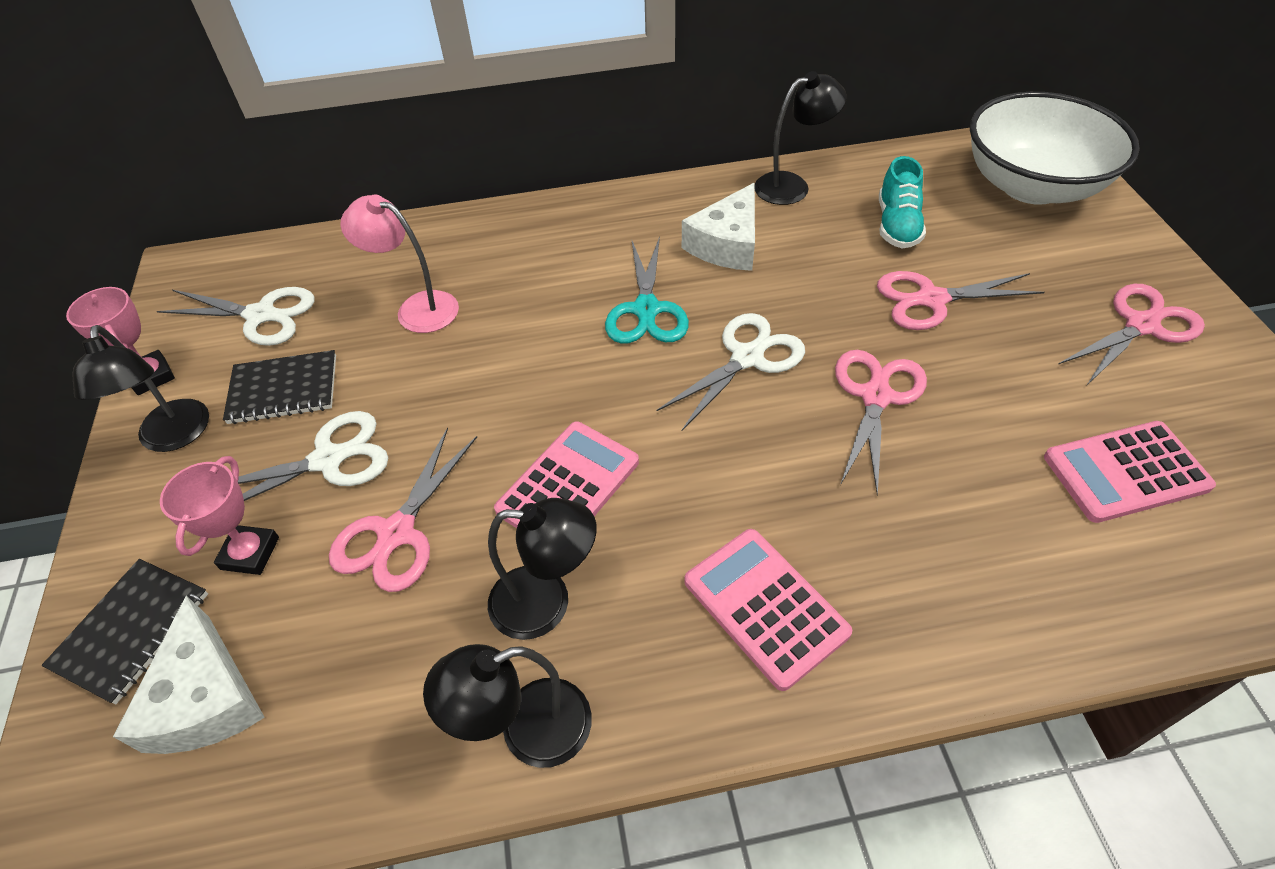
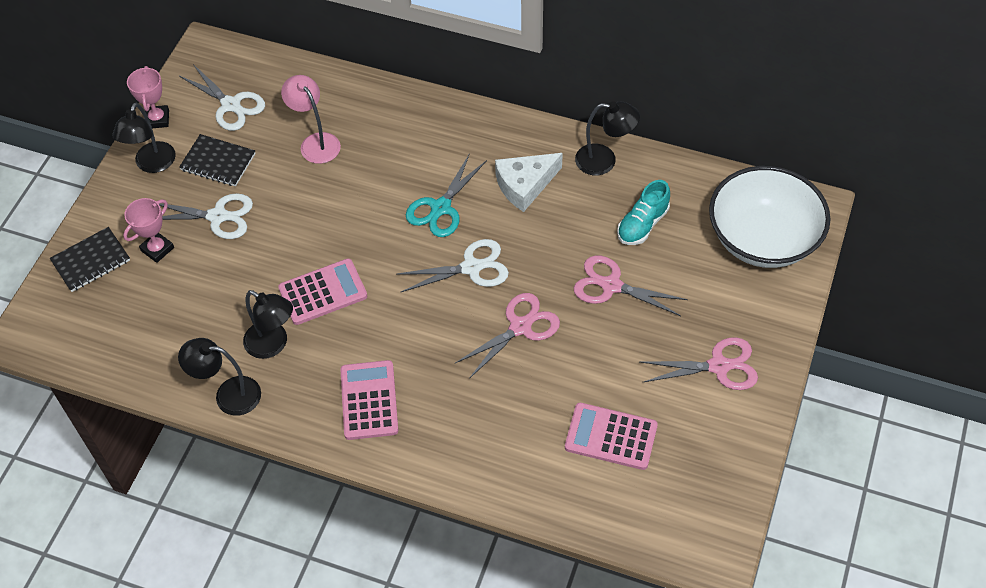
camera: 30 degrees right, 5 degrees up
(205, 697) = (107, 308): white cheese -> none
(396, 533) = (227, 274): pink scissors -> none

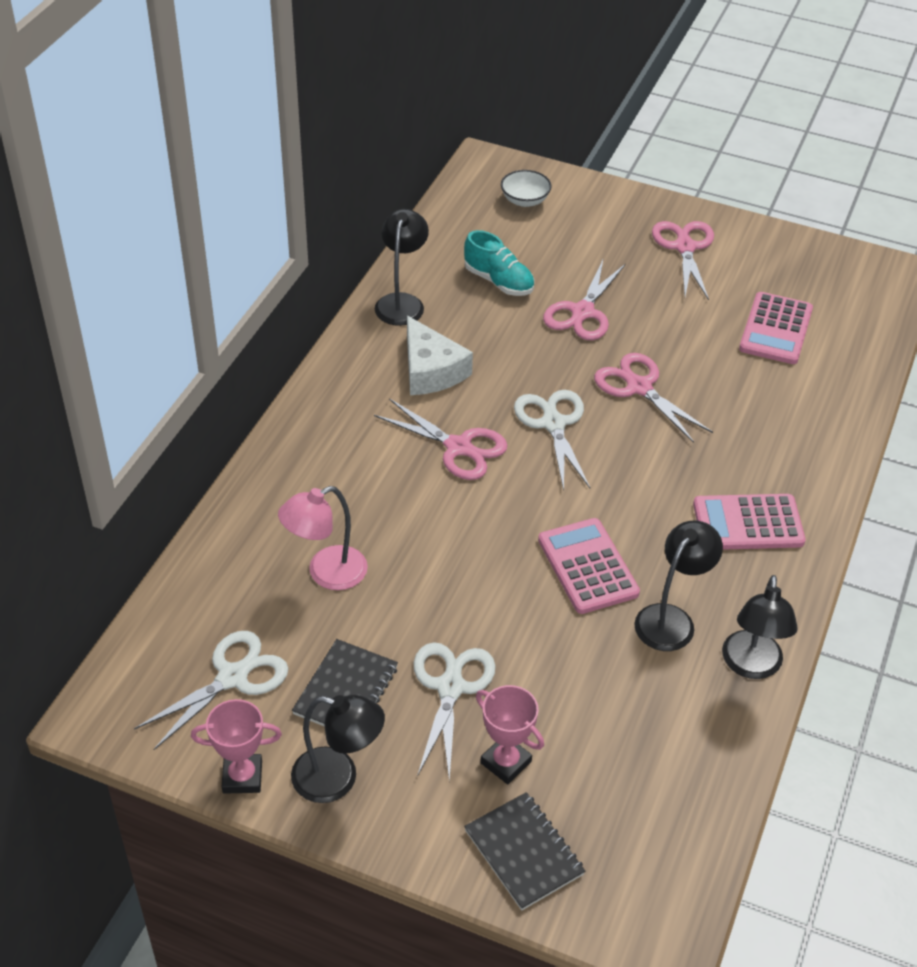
camera: 90 degrees left, 10 degrees down
(441, 208) = (459, 447): turquoise scissors -> pink scissors
(762, 239) = (525, 200): white bowl -> white bowl, size x0.40

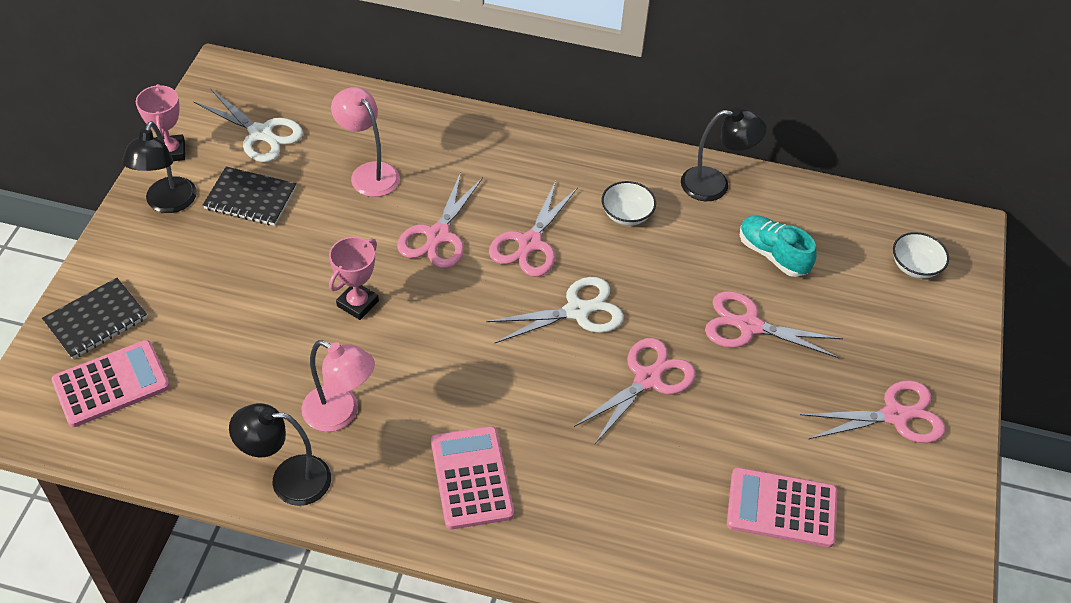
camera: 80 degrees right, 5 degrees up
(430, 370) = (626, 214): white cheese -> white bowl
(436, 520) = (438, 236): none -> pink scissors
(450, 687) = (256, 261): white scissors -> none
(499, 281) = (772, 254): turquoise shoe -> turquoise shoe turned 105 degrees clockwise
(506, 762) = (181, 303): pink trophy -> pink trophy (357, 303)
(587, 567) = (397, 347): pink calculator -> pink calculator (111, 384)
(671, 619) = (340, 414): black lamp -> pink lamp

